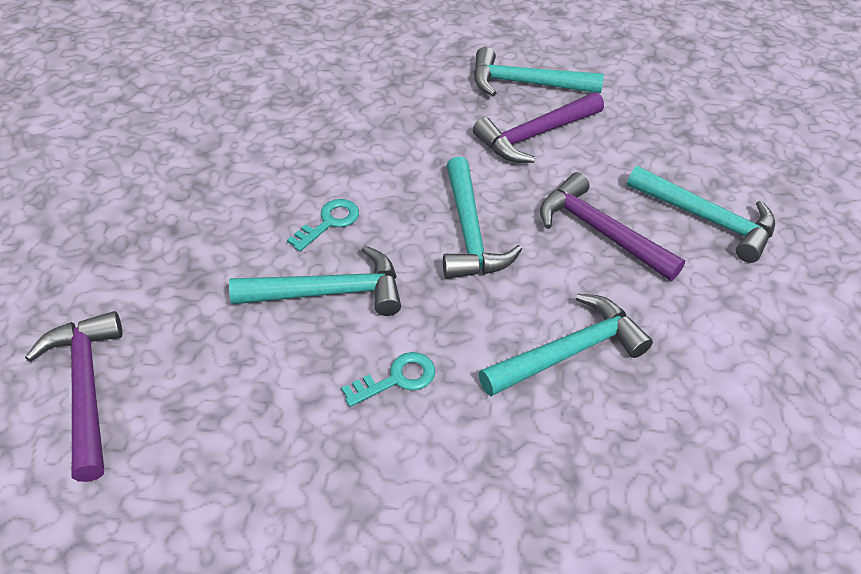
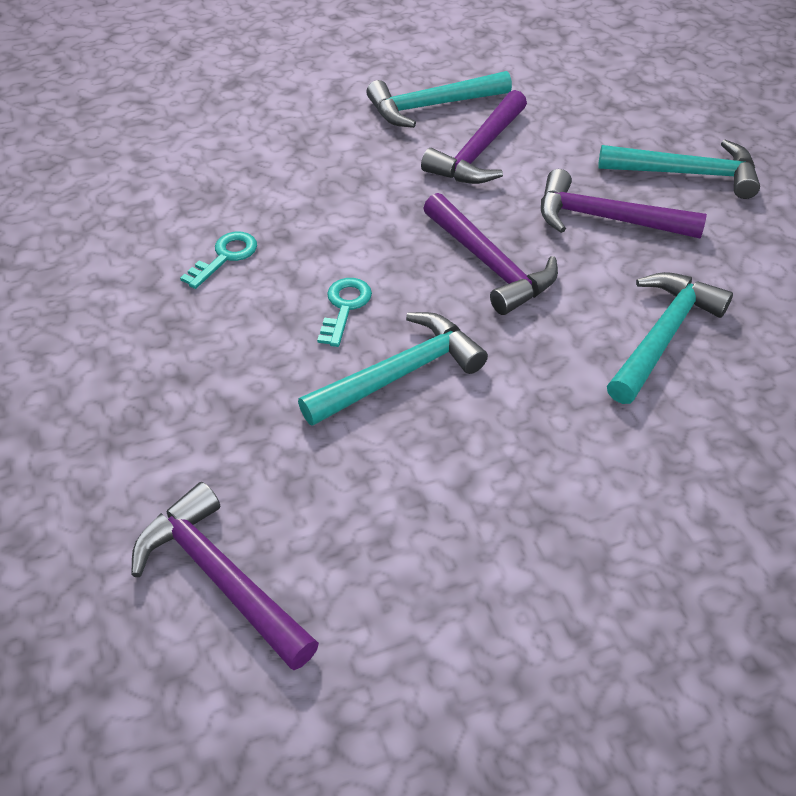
camera: 25 degrees left, 0 degrees up
(396, 379) = (530, 426): turquoise key -> turquoise key (225, 257)
(469, 232) = (489, 264): turquoise hammer -> purple hammer

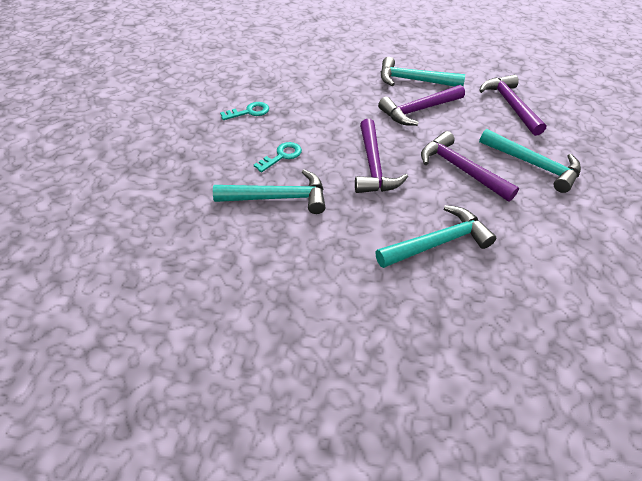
camera: 30 degrees right, 0 degrees up
(221, 577) = (114, 249): purple hammer -> purple hammer (510, 105)

